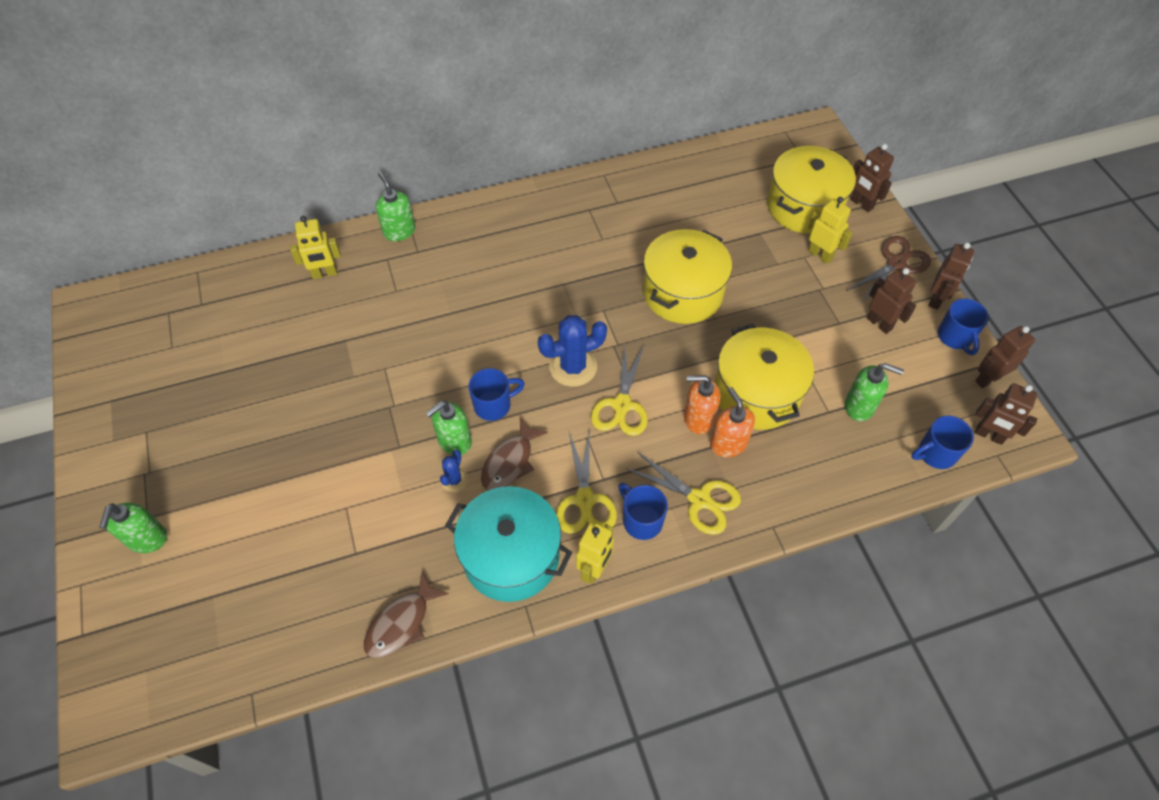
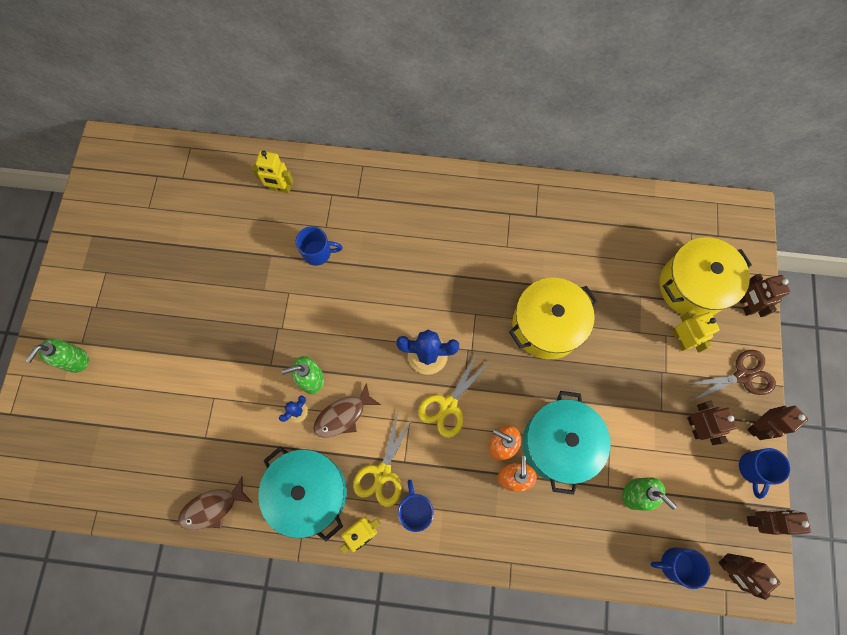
camera: 25 degrees right, 15 degrees up
(399, 231) = (351, 172): green soap dispenser -> none
(494, 405) = (353, 361): blue mug -> blue mug (318, 253)
(699, 499) = (467, 513): yellow scissors -> none
(756, 393) = (558, 444): yellow pot -> turquoise pot

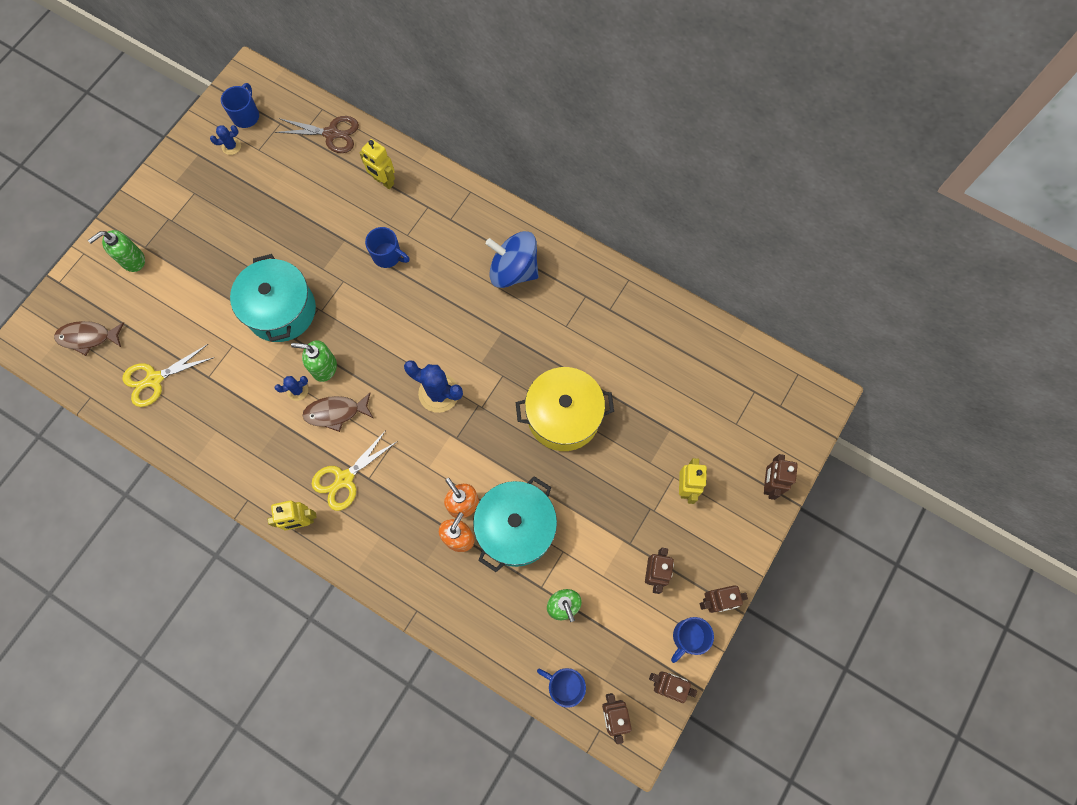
camera: 25 degrees right, 0 degrees up
(121, 215) = (231, 146): none -> blue cactus
(212, 507) = (185, 440): brown fish -> brown fish (88, 337)
(309, 492) = (273, 466): turquoise pot -> turquoise pot (281, 310)
(415, 510) = (357, 524): blue mug -> blue mug (246, 116)
(436, 218) = (513, 270): none -> blue spinning top
(448, 405) = (434, 447): yellow scissors -> yellow scissors (155, 379)
(692, 286) = (726, 443): yellow pot -> none
(742, 376) = (727, 548): brown scissors -> brown scissors (331, 133)

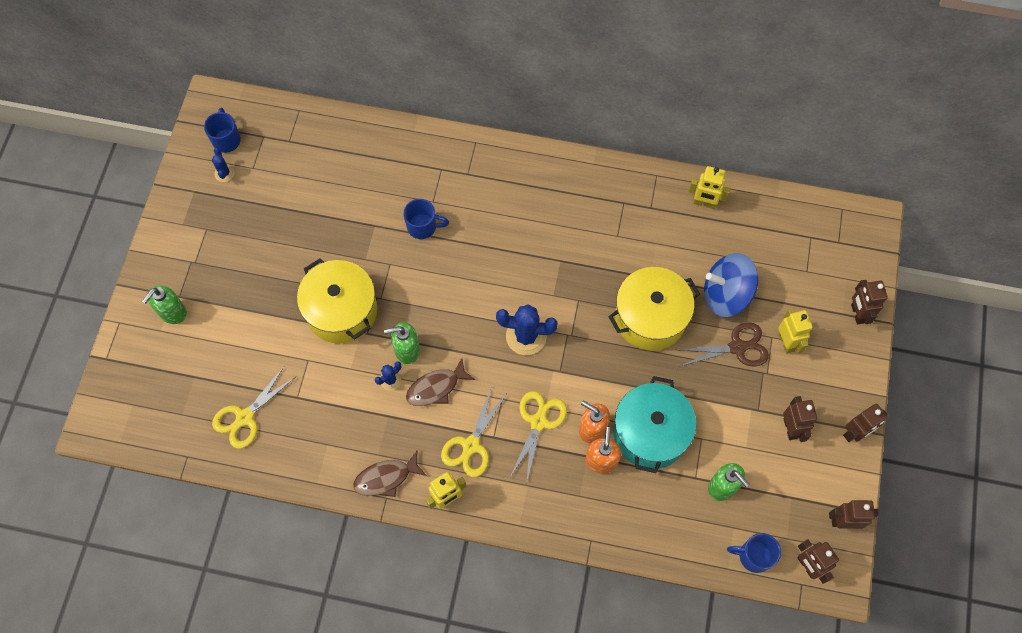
camera: 20 degrees left, 5 degrees down
(88, 337) = (160, 400): brown fish -> brown fish (386, 478)
(231, 146) = (224, 173): blue cactus -> blue cactus turned 60 degrees counterclockwise
(281, 310) = (342, 311): turquoise pot -> yellow pot
(331, 133) = (318, 130): brown scissors -> brown scissors (737, 347)
(383, 181) = (388, 159): yellow robot -> yellow robot (704, 203)
(415, 479) = (538, 422): none -> yellow scissors
(513, 270) = (547, 201): blue spinning top -> blue spinning top (725, 295)
(688, 637) = (844, 473): blue mug -> none

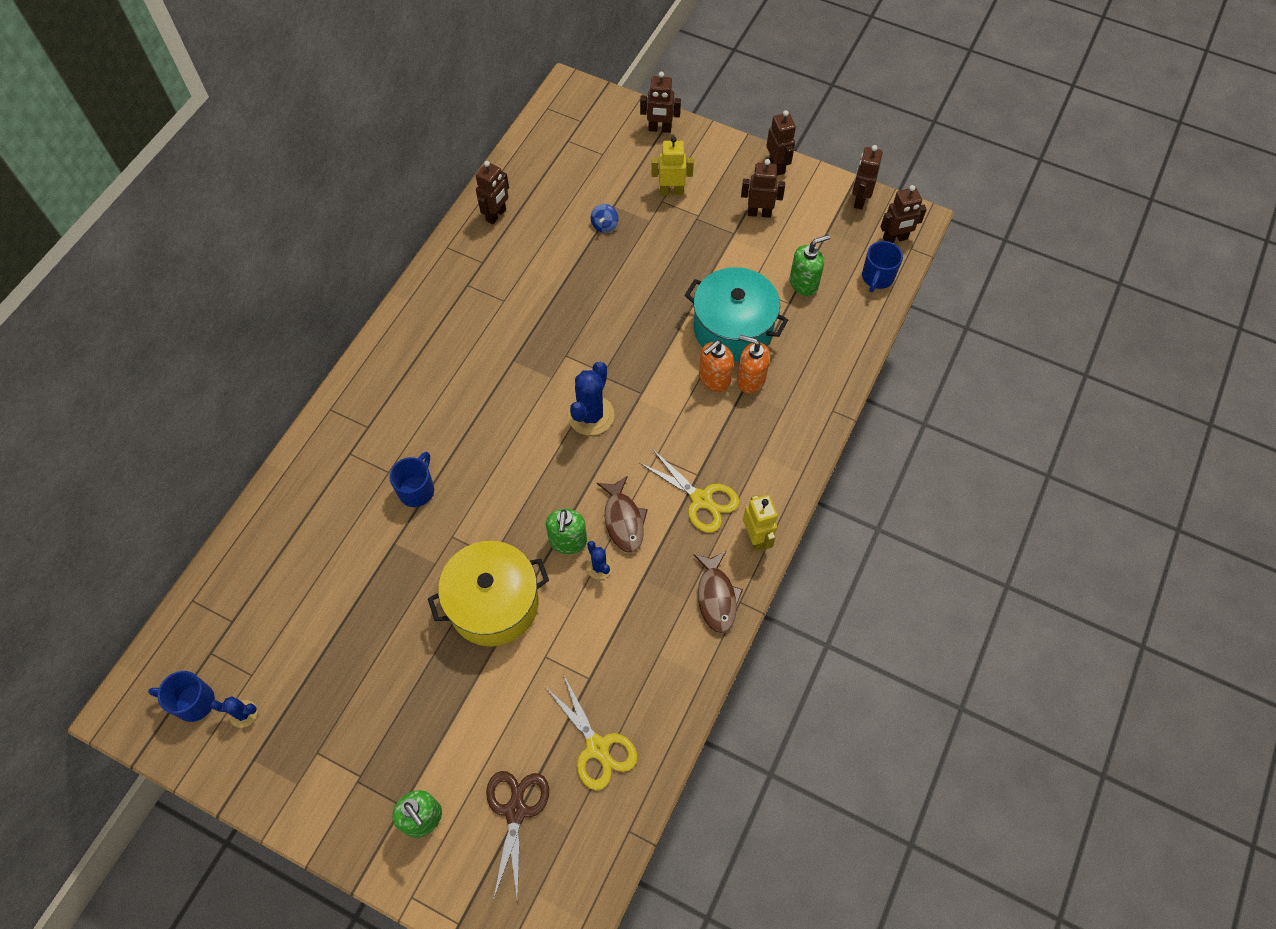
camera: 75 degrees left, 5 degrees down
(538, 422) = (693, 427): yellow scissors -> none
(650, 317) = (607, 296): yellow pot -> none
(704, 203) = (496, 215): yellow robot -> brown robot
(725, 295) = (604, 225): blue spinning top -> blue spinning top, size x0.41
(737, 347) = (663, 231): brown scissors -> brown scissors (515, 811)

